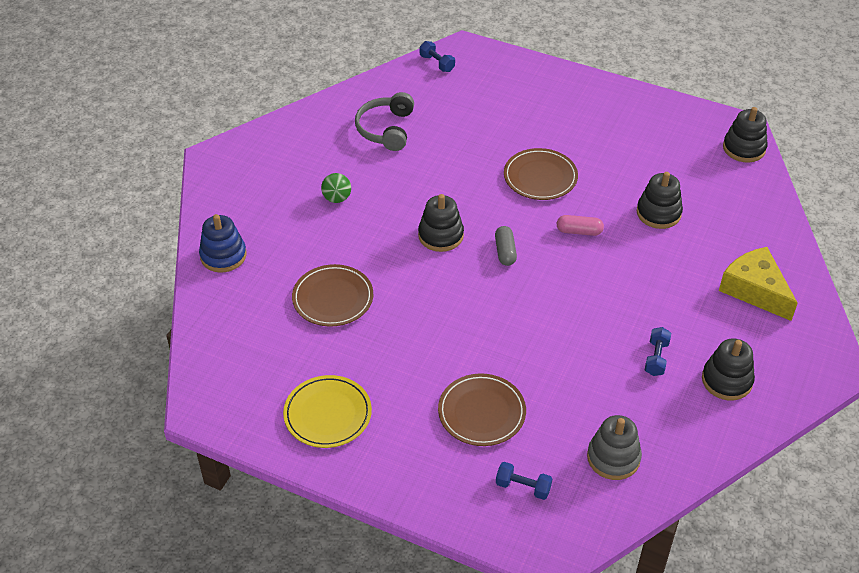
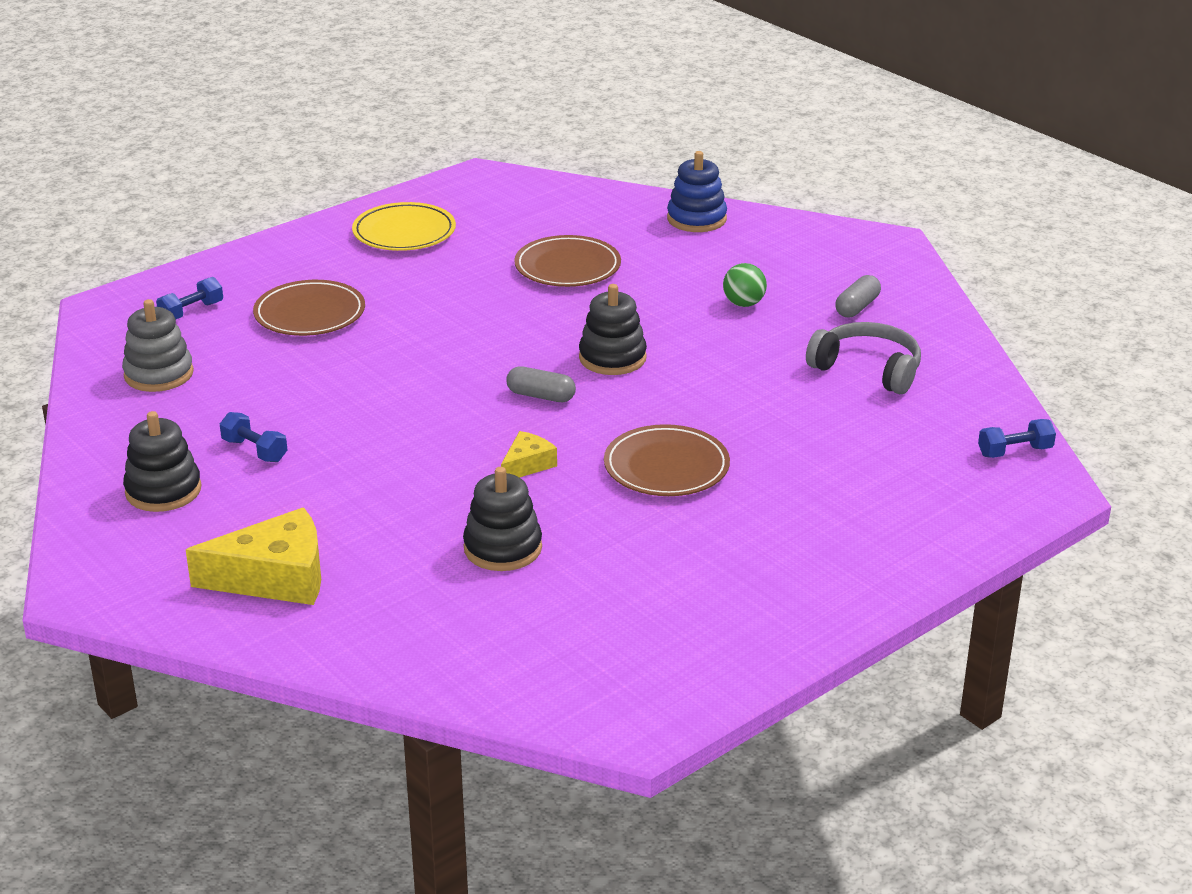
camera: 115 degrees right, 15 degrees down
(313, 150) = (857, 307): none -> grey capsule
(579, 231) = (527, 465): pink capsule -> yellow cheese
(744, 148) = (578, 703): black stacking toy -> none

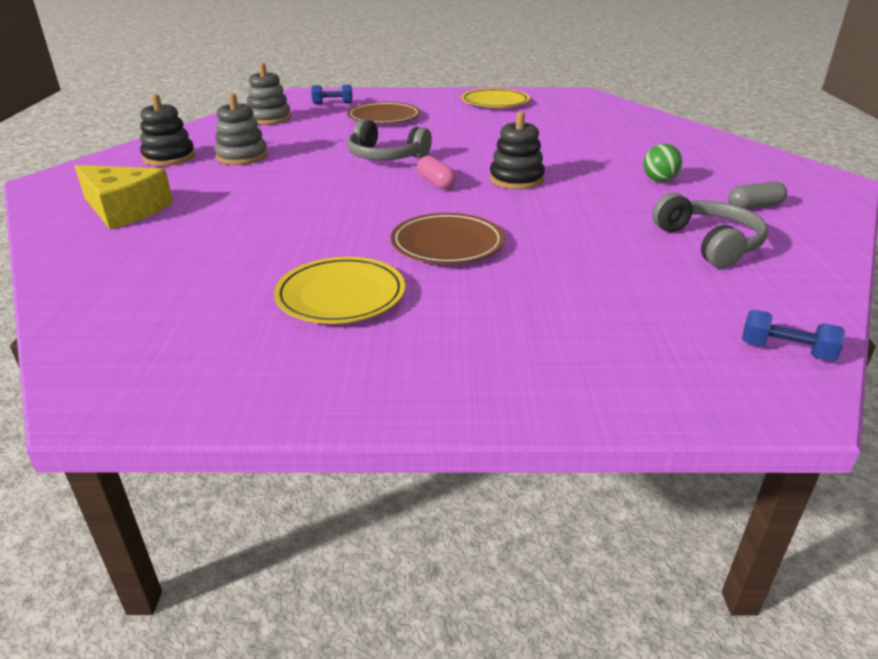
camera: 40 degrees right, 0 degrees up
(254, 450) = (242, 156): blue dumbbell -> grey stacking toy
(425, 380) = (385, 157): none -> grey headphones
(503, 548) = (259, 245): black stacking toy -> none
(527, 465) = (361, 210): yellow cheese -> none
(541, 396) = (436, 182): grey capsule -> pink capsule
(567, 267) = (564, 135): brown plate -> none
(663, 559) = (341, 295): none -> yellow plate
(696, 219) = (691, 136): blue stacking toy -> none

